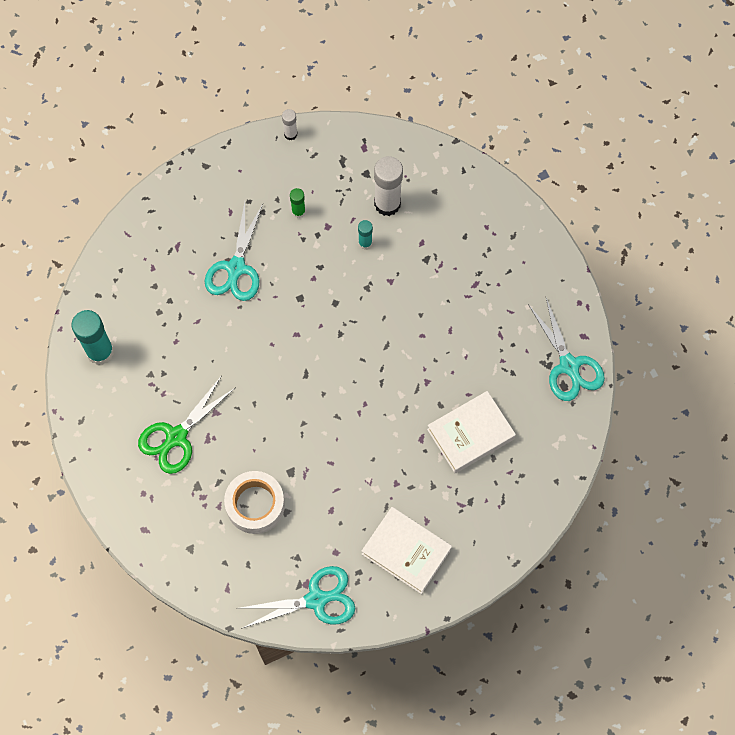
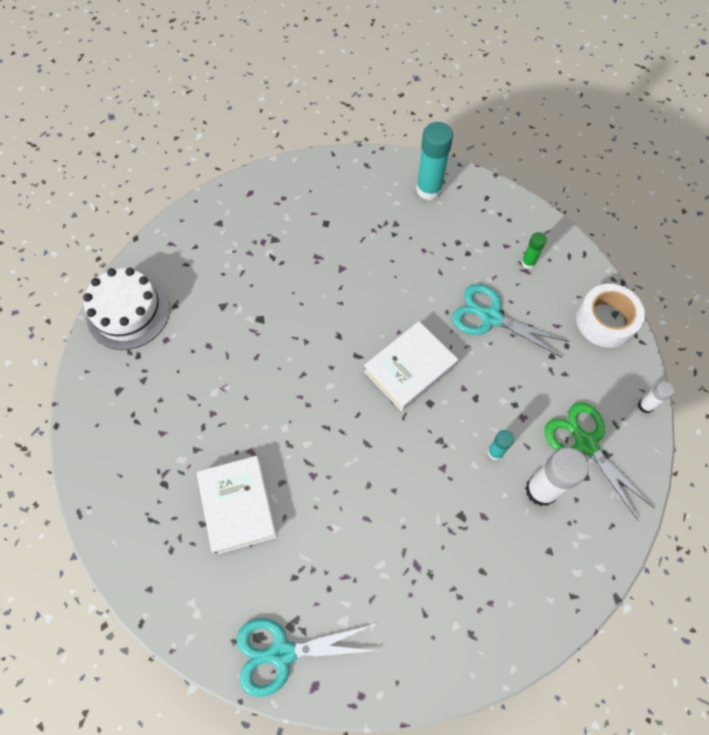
camera: 105 degrees right, 5 degrees down
(176, 437) = (327, 232): green scissors -> green scissors (585, 444)
(255, 505) = (239, 282): white tape -> white tape (605, 321)
(298, 212) = (546, 391): green glue stick -> green glue stick (528, 263)
(316, 599) = (128, 312): turquoise scissors -> white cake
(406, 552) = (138, 404): white book -> white book (409, 369)

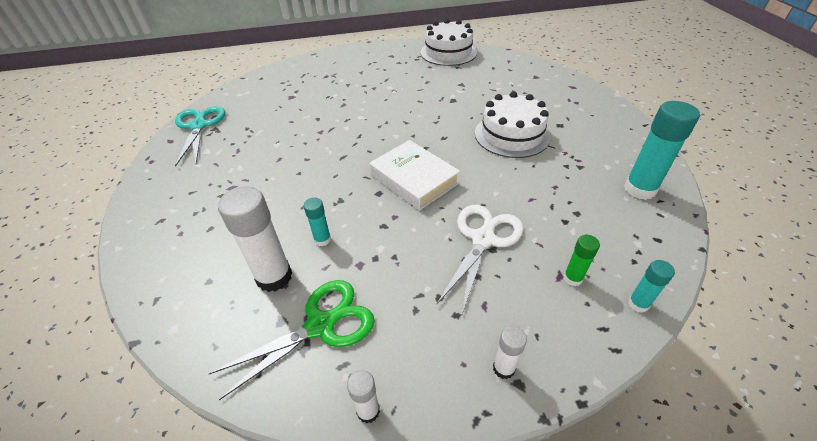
camera: 90 degrees right, 20 degrees down
(238, 506) = (304, 102): white book -> none
(340, 270) = (511, 135): none -> white cake
(490, 317) = (483, 239): turquoise scissors -> white scissors
(547, 230) = (638, 304): none -> turquoise glue stick
(605, 321) = (503, 368): white tape -> white glue stick

